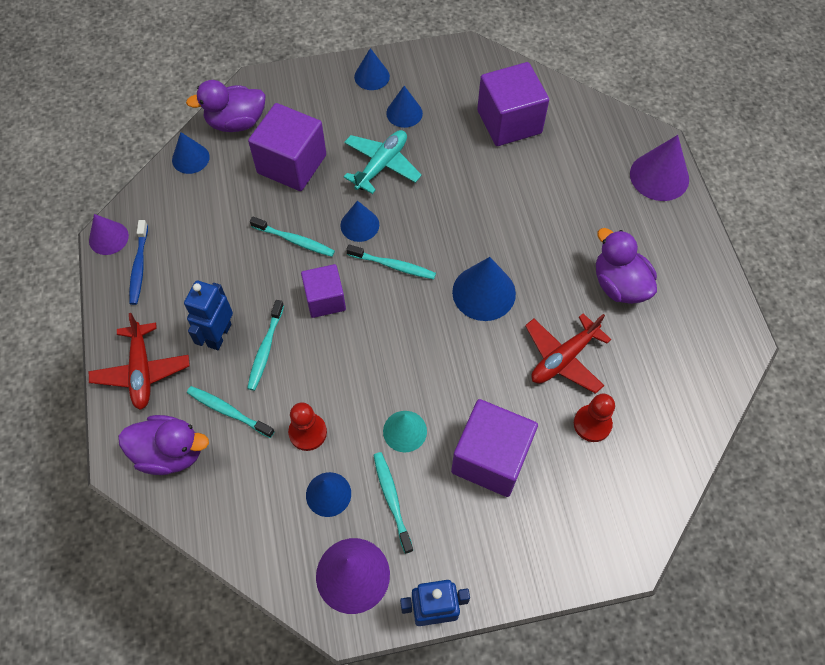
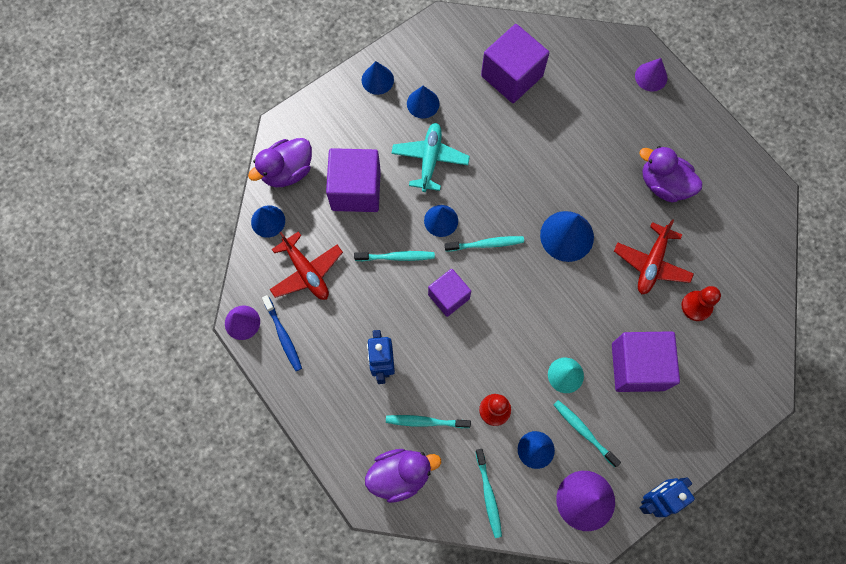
camera: 25 degrees left, 10 degrees up
(142, 371) = (339, 421): red plane -> red plane (306, 272)
(265, 349) = (425, 359): turquoise toothbrush -> turquoise toothbrush (488, 495)
(659, 176) = (651, 77): purple cone -> purple cone, size x0.64

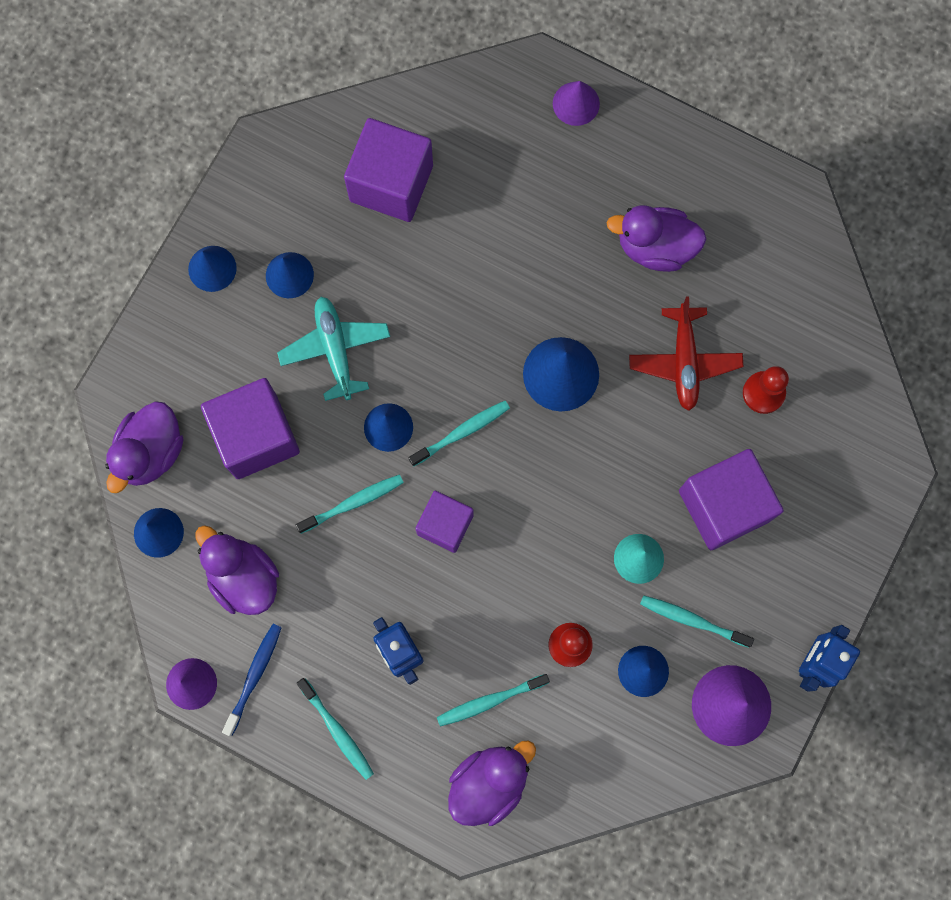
camera: 25 degrees left, 5 degrees up
(283, 336) = (254, 676): blue toothbrush -> blue toothbrush turned 105 degrees counterclockwise
(306, 272) = (243, 577): red plane -> purple duck
(488, 495) = (610, 756): turquoise toothbrush -> turquoise toothbrush (337, 731)

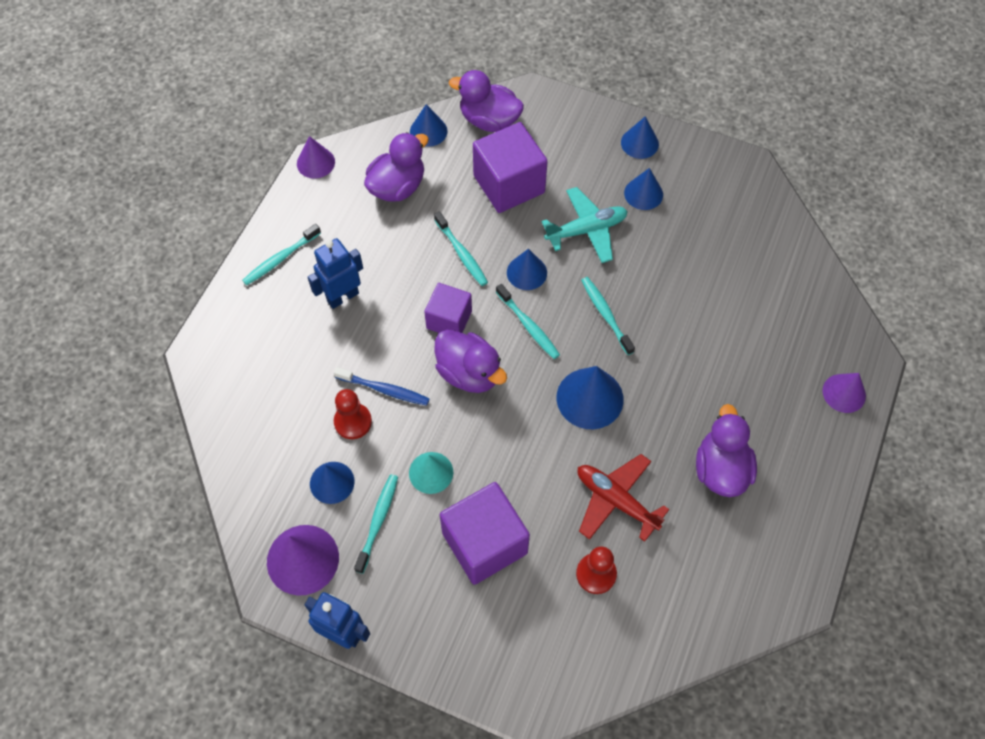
camera: 85 degrees right, 15 degrees down
(254, 676) = (322, 201): blue toothbrush -> blue toothbrush (384, 390)
(391, 183) = (736, 257): purple cube -> none
(489, 782) = (238, 368): purple duck -> purple duck (469, 373)
(490, 701) = (304, 364): turquoise toothbrush -> turquoise toothbrush (605, 314)
(684, 361) = (616, 500): red plane -> red plane turned 45 degrees clockwise

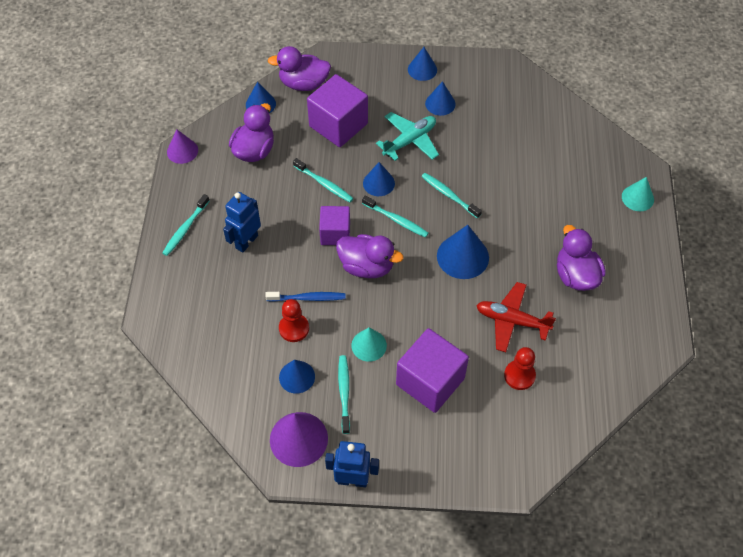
camera: 20 degrees left, 5 degrees down
(844, 393) = (637, 198): purple cone -> turquoise cone

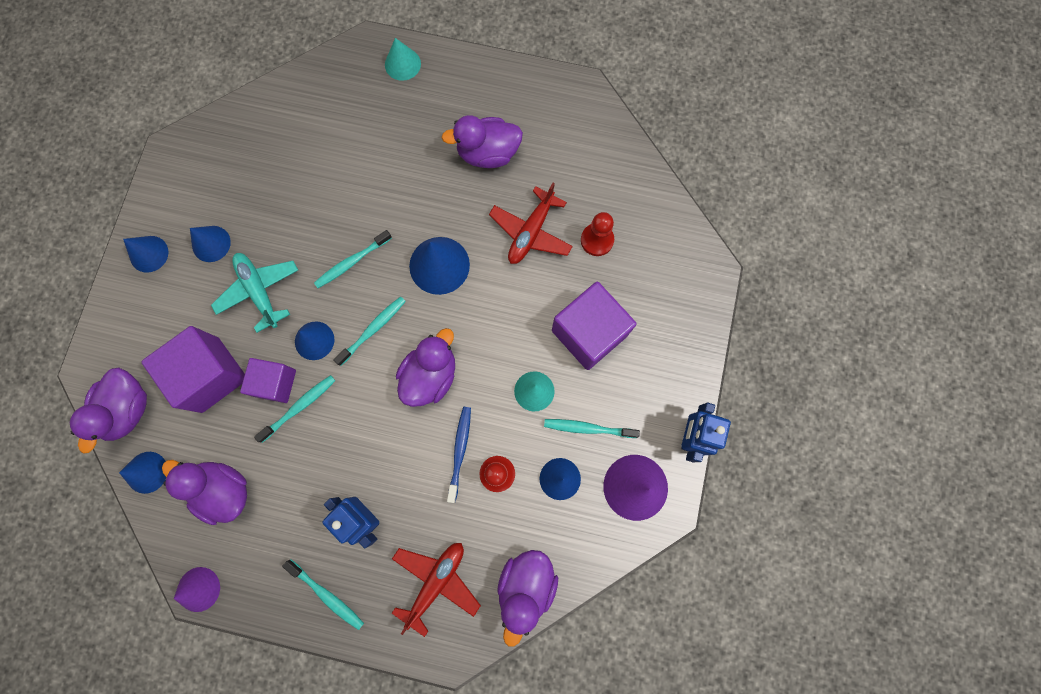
camera: 80 degrees left, 20 degrees up
(202, 299) = (436, 582): none -> red plane
(206, 364) = (526, 585): none -> purple duck
(335, 233) = (376, 405): purple cube -> purple cube (275, 383)

